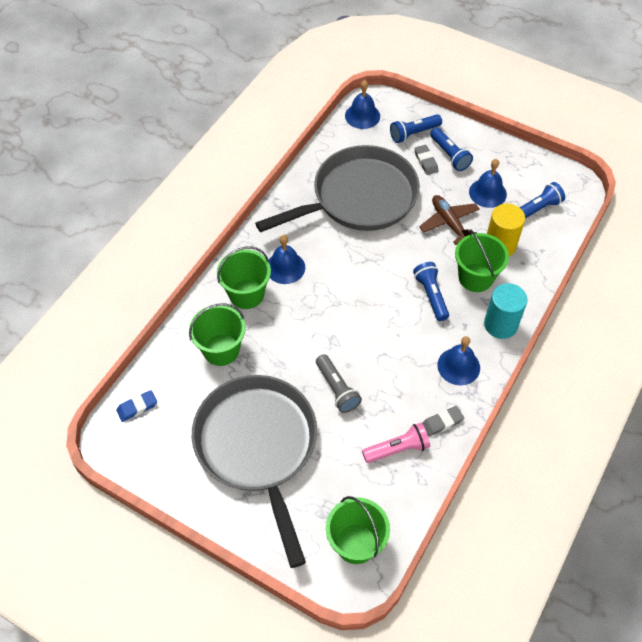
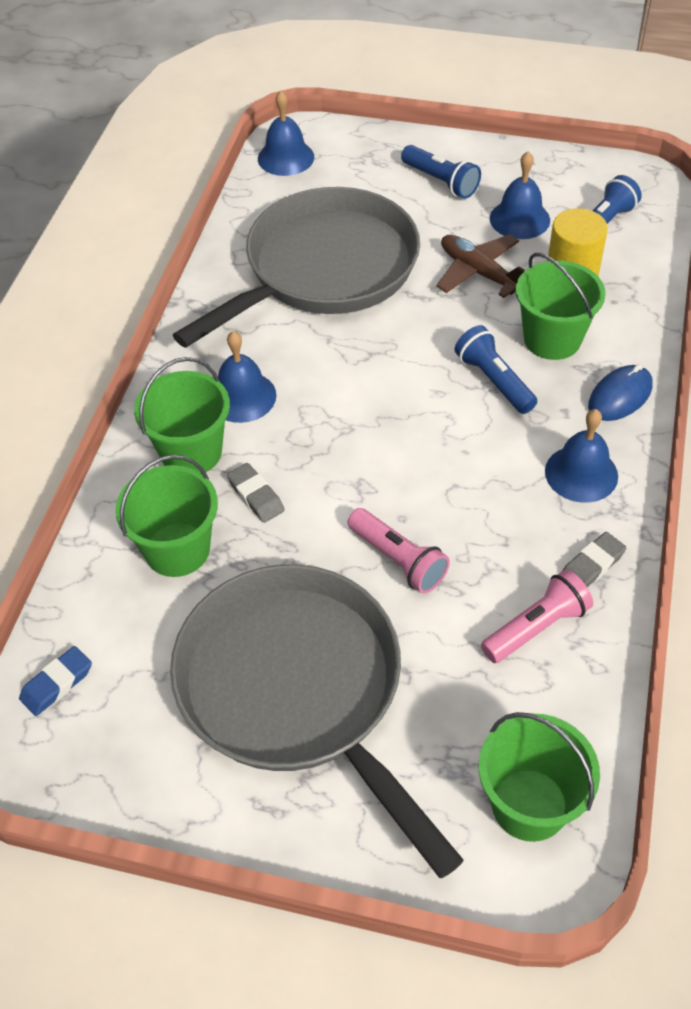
camera: 15 degrees left, 5 degrees down
(337, 389) = (398, 560): grey flashlight -> pink flashlight
(413, 134) = (374, 165): blue flashlight -> none
(426, 162) = (408, 198): grey eraser -> grey eraser (256, 496)
(500, 324) = (620, 396): turquoise cylinder -> blue mouse

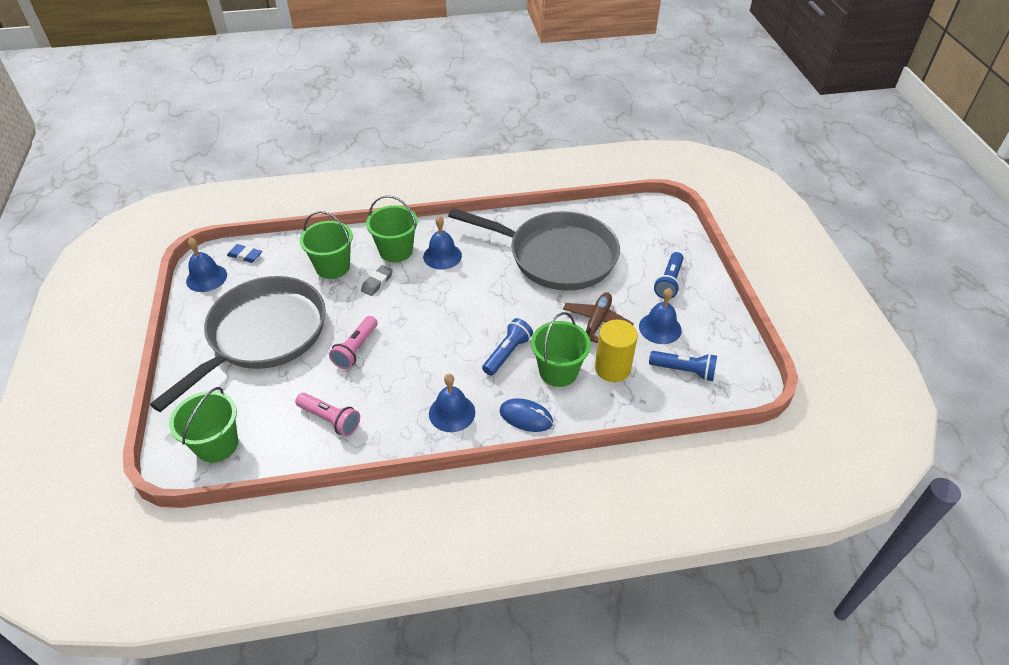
camera: 65 degrees right, 5 degrees down
(286, 157) = (641, 212): blue bell -> blue bell (206, 278)
(591, 565) = (383, 434): grey eraser -> none

